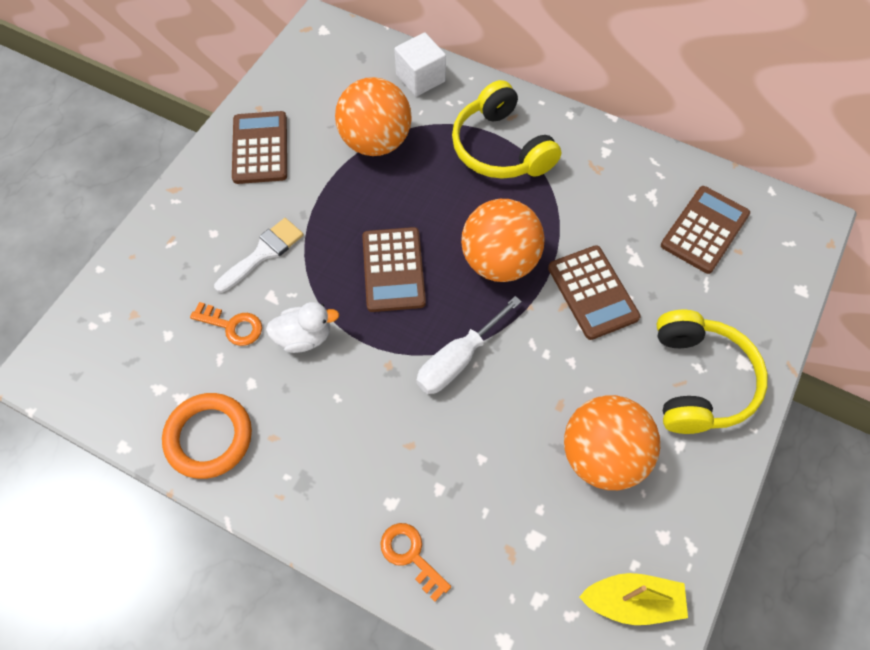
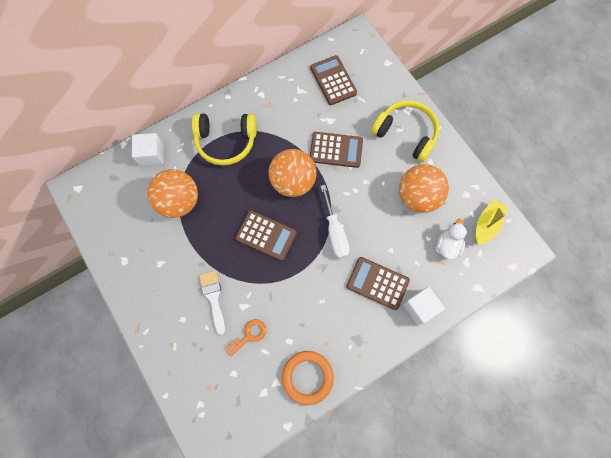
camera: 60 degrees left, 10 degrees up
(260, 148) = (140, 266): brown calculator -> brown calculator (377, 283)
(304, 337) = (278, 300): white duck -> white duck (447, 245)
(411, 556) = (420, 307): orange key -> white cube

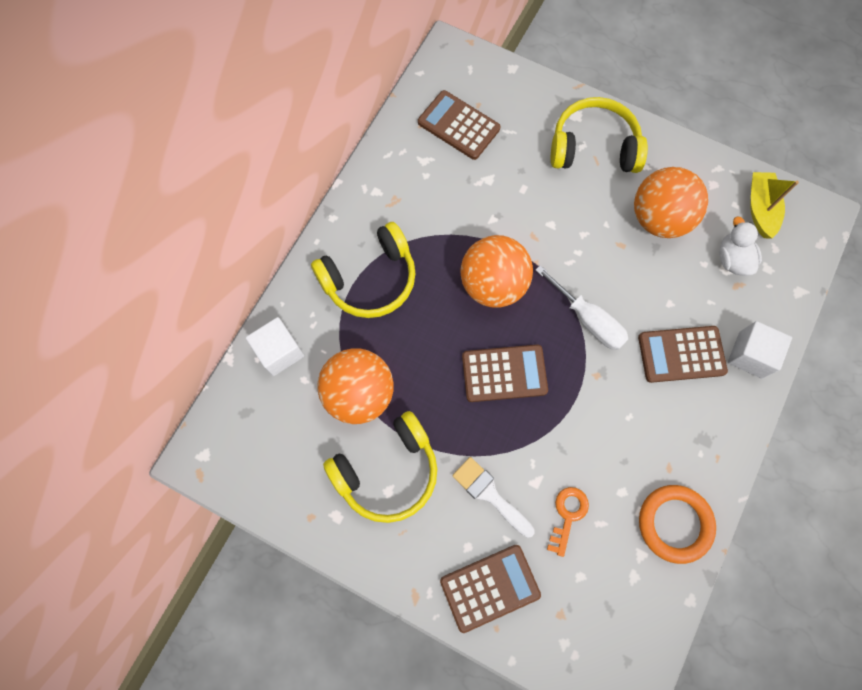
camera: 30 degrees left, 0 degrees up
(166, 252) = (388, 471): none -> yellow headphones
(336, 150) = (521, 214): brown calculator -> brown calculator (490, 587)

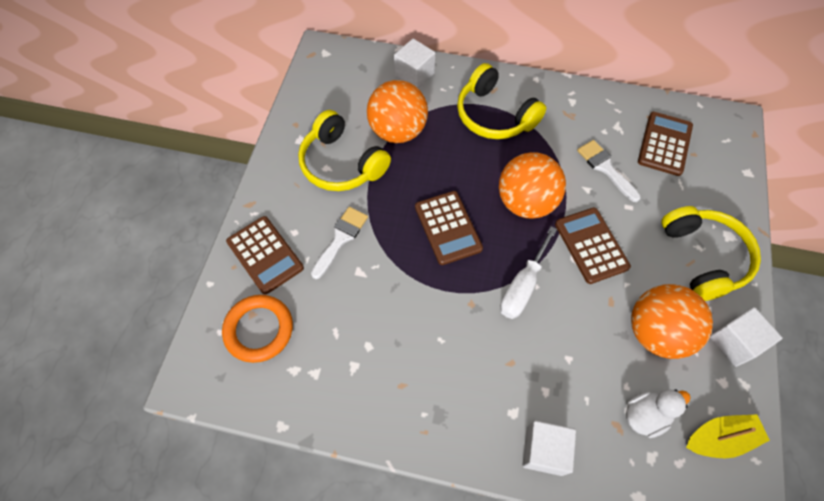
camera: 75 degrees right, 10 degrees down
(472, 192) = (605, 168): none -> white brush
(567, 515) = (336, 303): orange key -> none
(674, 523) = (350, 399): orange ring -> orange ring (259, 330)
(680, 159) = (734, 342): none -> white cube
(681, 354) = (519, 378): brown calculator -> brown calculator (591, 245)

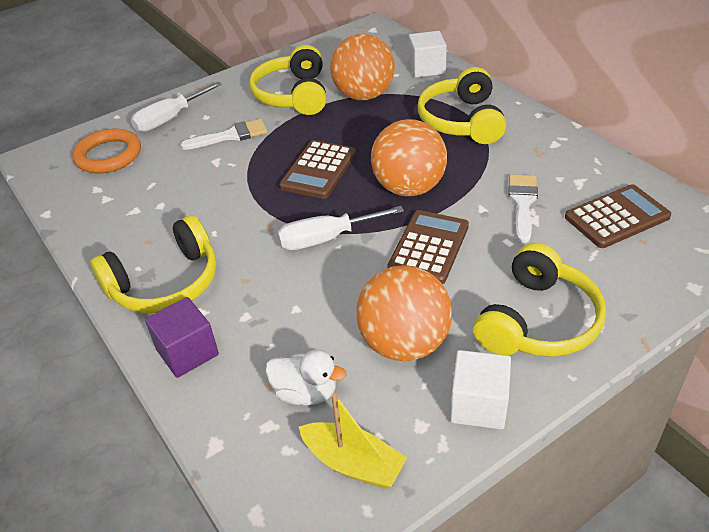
camera: 45 degrees right, 20 degrees down
(265, 255) = (169, 119): brown calculator -> white screwdriver
(461, 410) = (165, 283): none -> yellow headphones
(544, 450) = (187, 352): white cube -> purple cube

